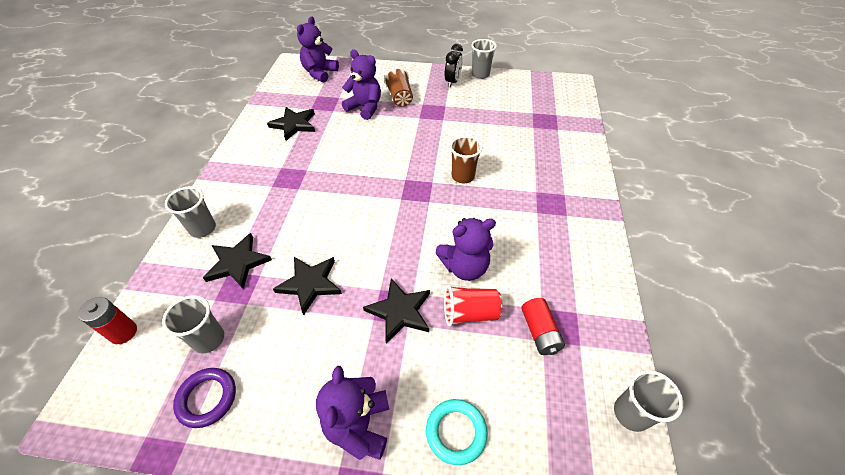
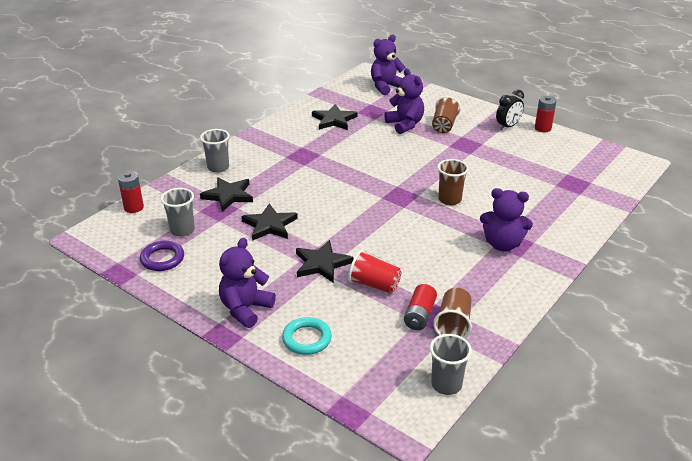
camera: 30 degrees right, 15 degrees down
(464, 267) = (395, 257): purple teddy bear -> purple teddy bear (502, 244)
(480, 74) = (542, 128): grey cup -> red battery
(576, 327) = (453, 324): none -> brown cup

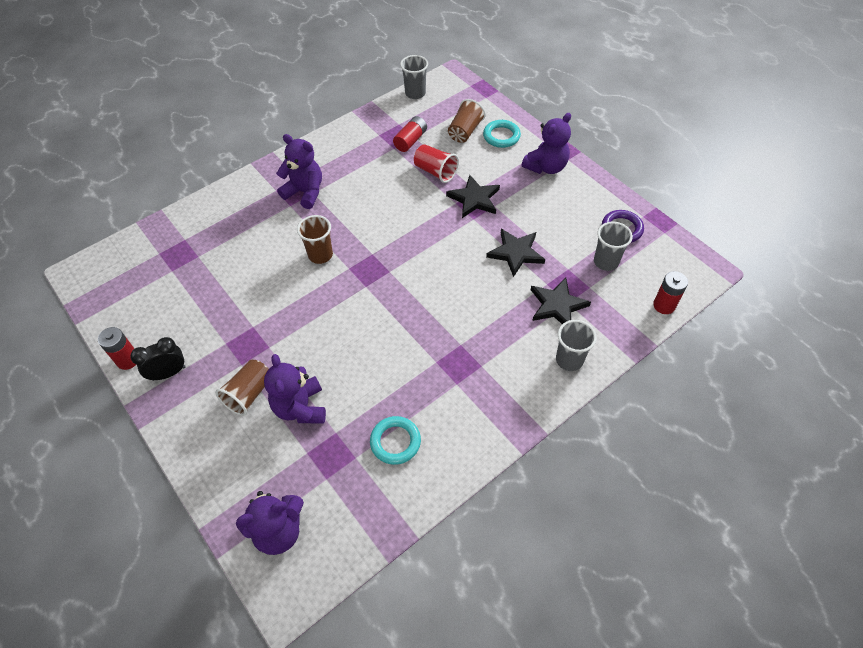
camera: 165 degrees left, 20 degrees up
(334, 120) = (395, 442): black star -> turquoise ring
(453, 324) = (389, 130): brown cup -> brown cup (465, 131)

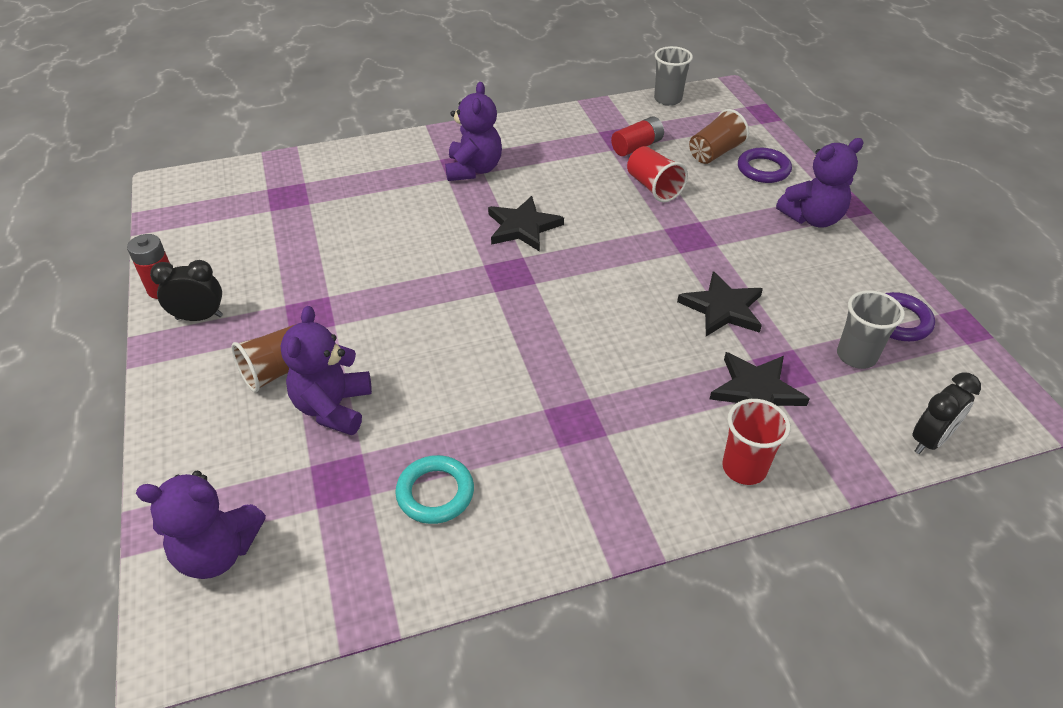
camera: 20 degrees right, 10 degrees down
(305, 192) = (473, 169): purple teddy bear -> purple teddy bear turned 45 degrees clockwise
(320, 255) = (456, 240): brown cup -> none
(474, 199) = (692, 230): black star -> black star (523, 227)
(501, 136) = (763, 169): turquoise ring -> purple ring
(569, 360) = (744, 468): grey cup -> red cup
(664, 305) = (930, 440): red battery -> black clock

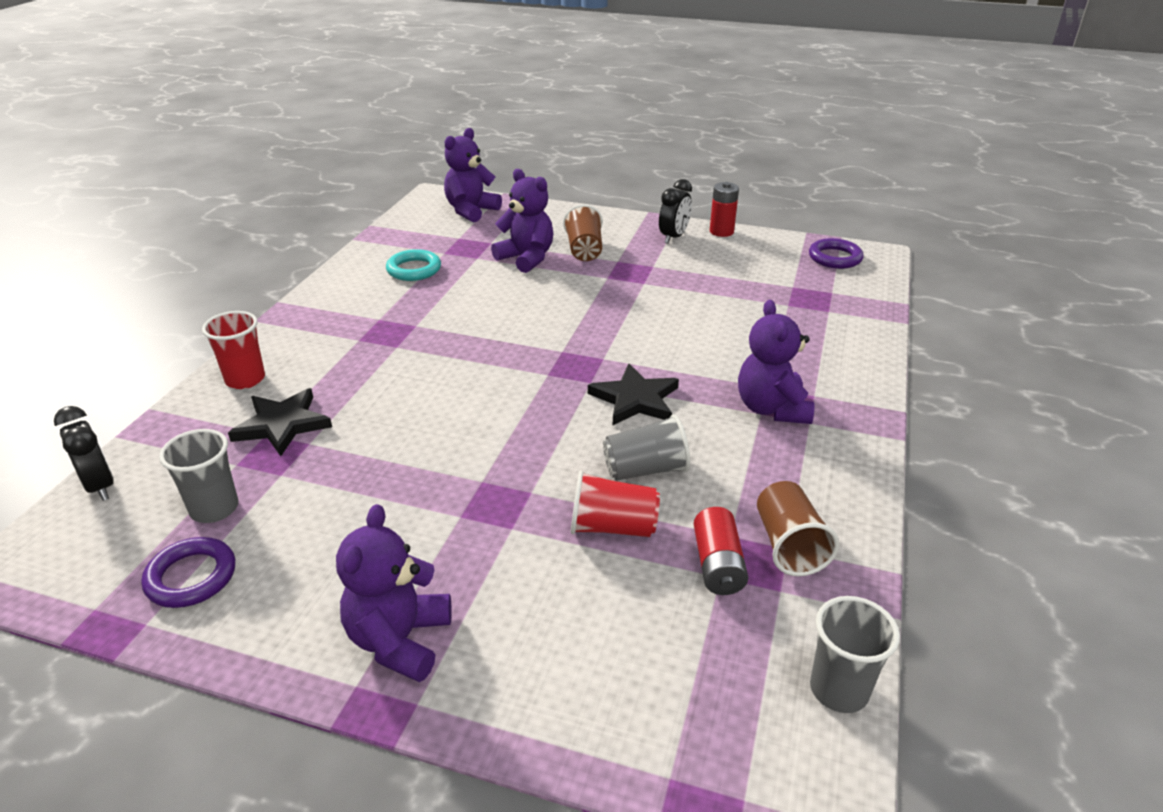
camera: 125 degrees right, 10 degrees down
(473, 169) = (772, 409): purple teddy bear -> purple teddy bear turned 45 degrees clockwise
(592, 194) = (645, 470): none -> grey cup
(715, 153) = (633, 641): brown cup -> brown cup (789, 545)
(722, 308) = (379, 462): black star -> none
(763, 169) = (545, 671): purple ring -> purple ring (835, 258)
(930, 440) = (100, 486): black clock -> black clock turned 150 degrees clockwise

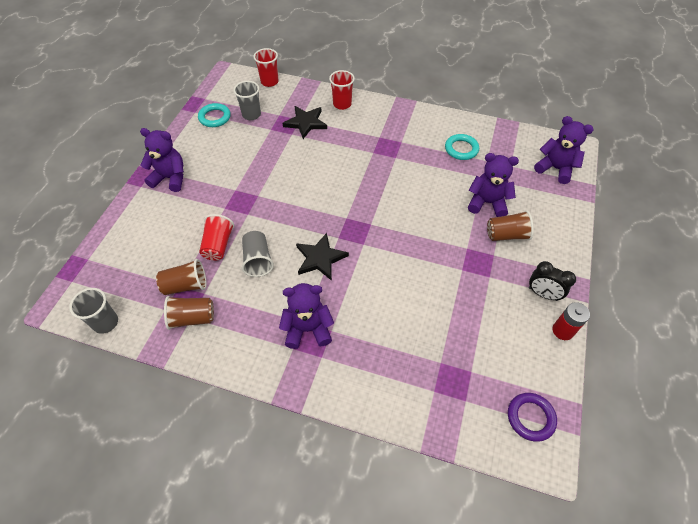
camera: 90 degrees right, 20 degrees up
(100, 486) = (269, 82): black clock -> red cup
(191, 577) = (215, 117): purple ring -> turquoise ring
(526, 258) = (487, 203): purple teddy bear -> purple teddy bear turned 120 degrees counterclockwise
(718, 565) = (186, 285): red battery -> brown cup

